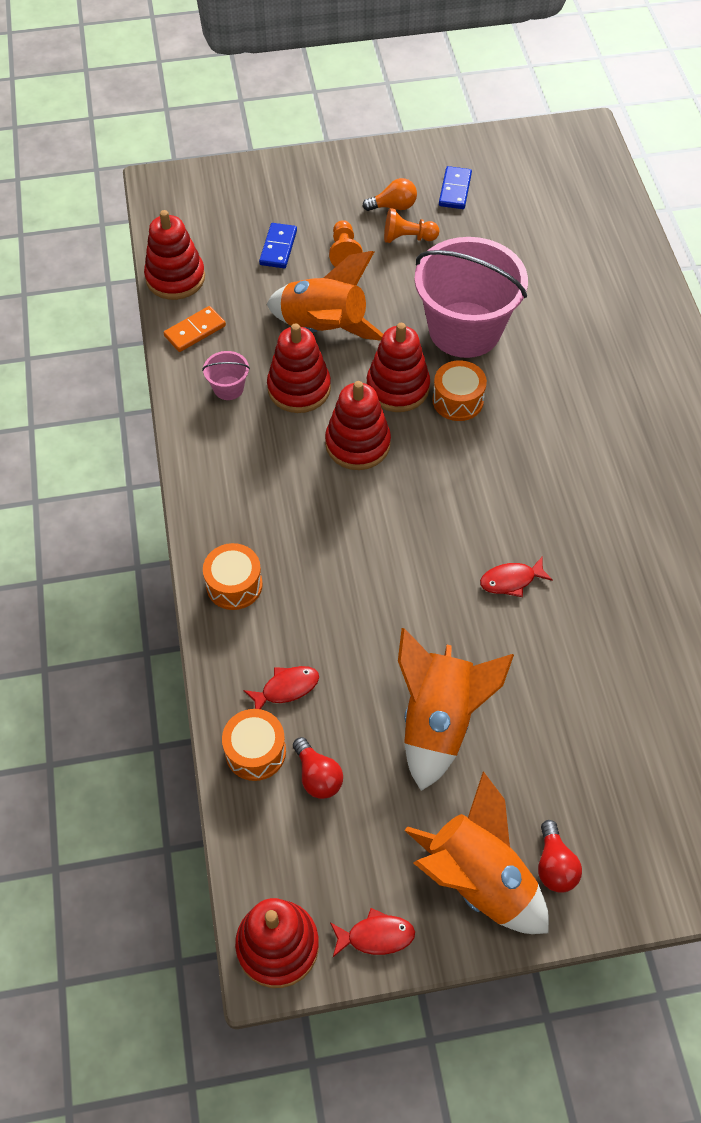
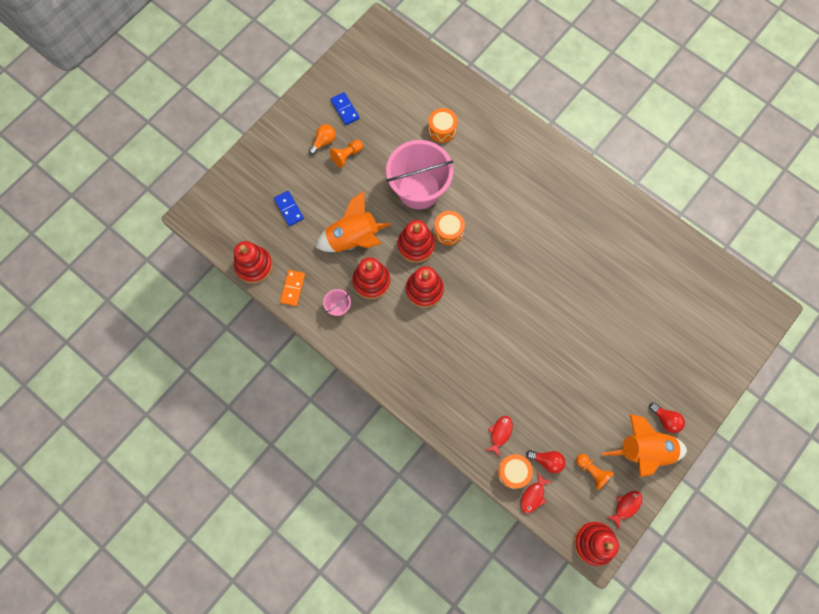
camera: 40 degrees left, 15 degrees up
(234, 585) = (434, 404): orange drum -> orange drum (442, 129)
(344, 253) = (324, 187): orange pawn -> orange pawn (592, 471)
(439, 721) = (572, 395): orange rocket -> none
(511, 580) = (547, 305): red fish -> red fish (533, 495)

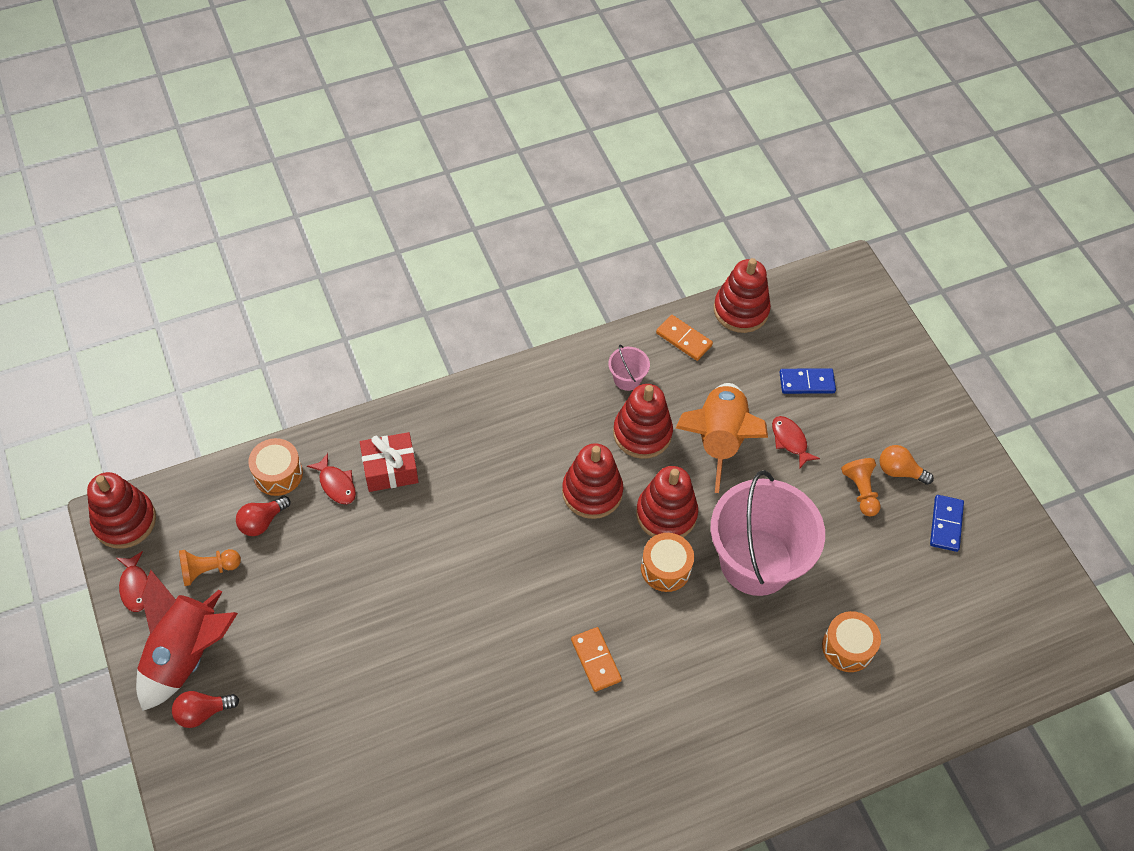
camera: 115 degrees right, 15 degrees down
(323, 142) = (899, 471): orange light bulb -> orange light bulb turned 135 degrees clockwise
(345, 109) = (945, 524): blue domino -> blue domino turned 75 degrees counterclockwise
(473, 408) = (390, 469): none -> red gift
(519, 241) = (596, 660): none -> orange domino
(533, 495) = (233, 481): red fish -> red fish (790, 441)
(643, 450) = (187, 654): orange rocket -> red rocket

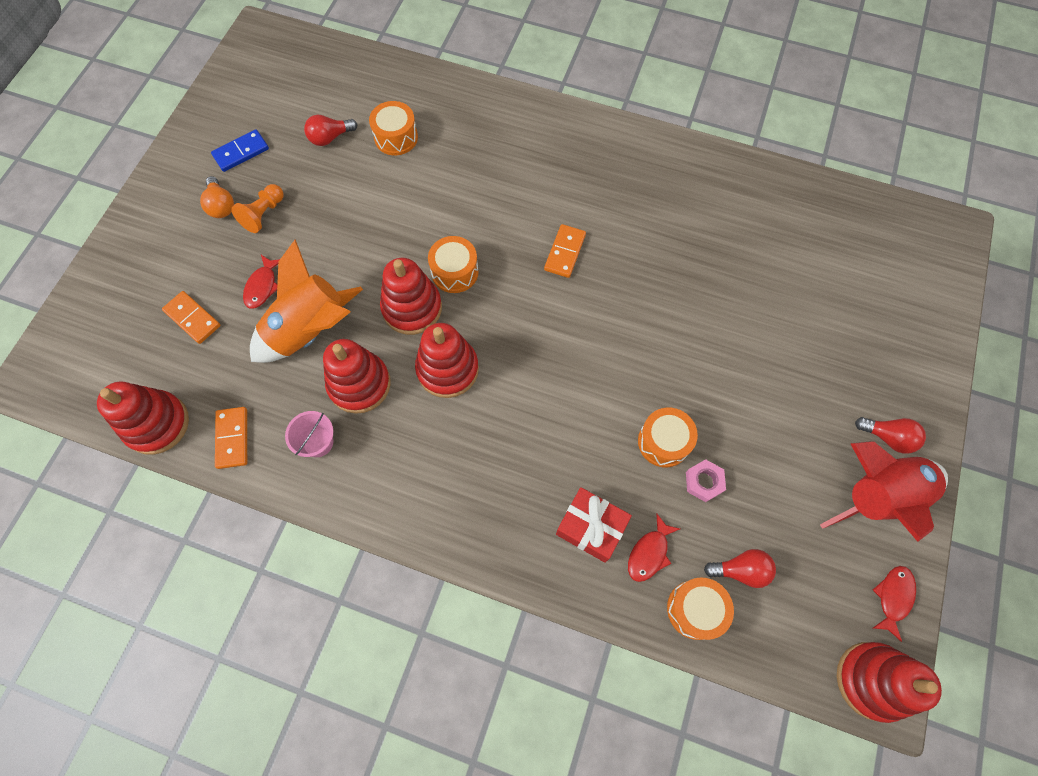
camera: 135 degrees left, 10 degrees up
(208, 570) = (817, 561): orange pawn -> none
(331, 561) = (704, 482): none -> pink nut
(336, 484) = (649, 553): red fish -> red fish turned 150 degrees counterclockwise
(384, 566) = (663, 442): none -> orange drum
(756, 562) = (389, 227): pink bucket -> none
(806, 382) = (192, 318): blue domino -> orange domino
(898, 598) = (330, 138): none -> red light bulb

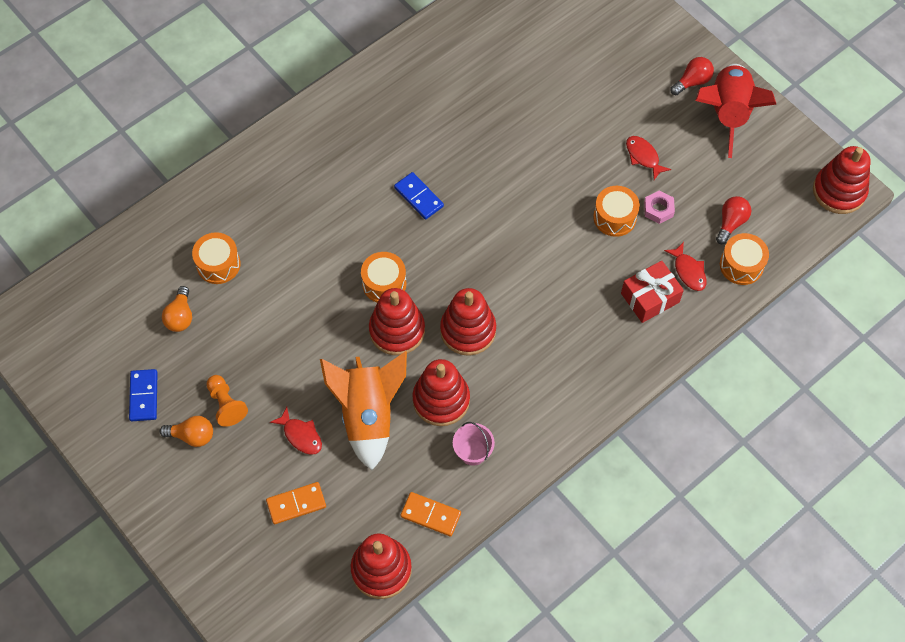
camera: 60 degrees left, 5 degrees down
(330, 138) = (180, 316): red light bulb -> orange light bulb
(564, 252) = (418, 197): orange domino -> blue domino
(893, 597) = (796, 147): red fish -> red fish (643, 157)

